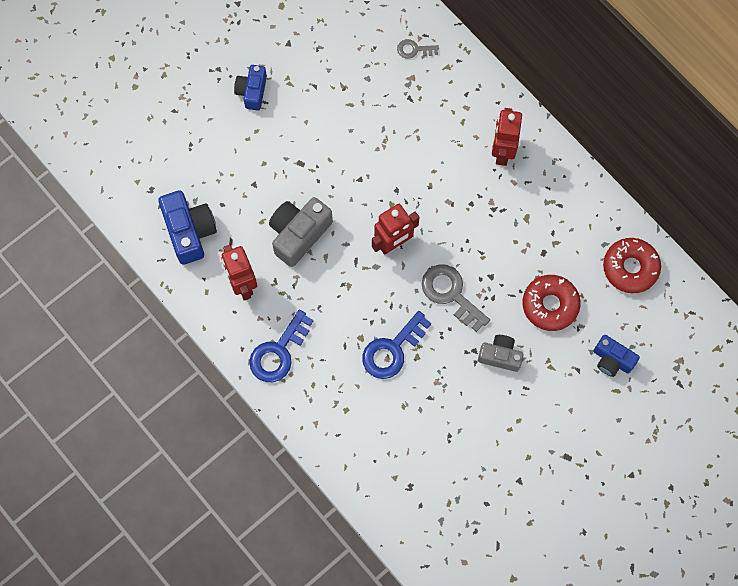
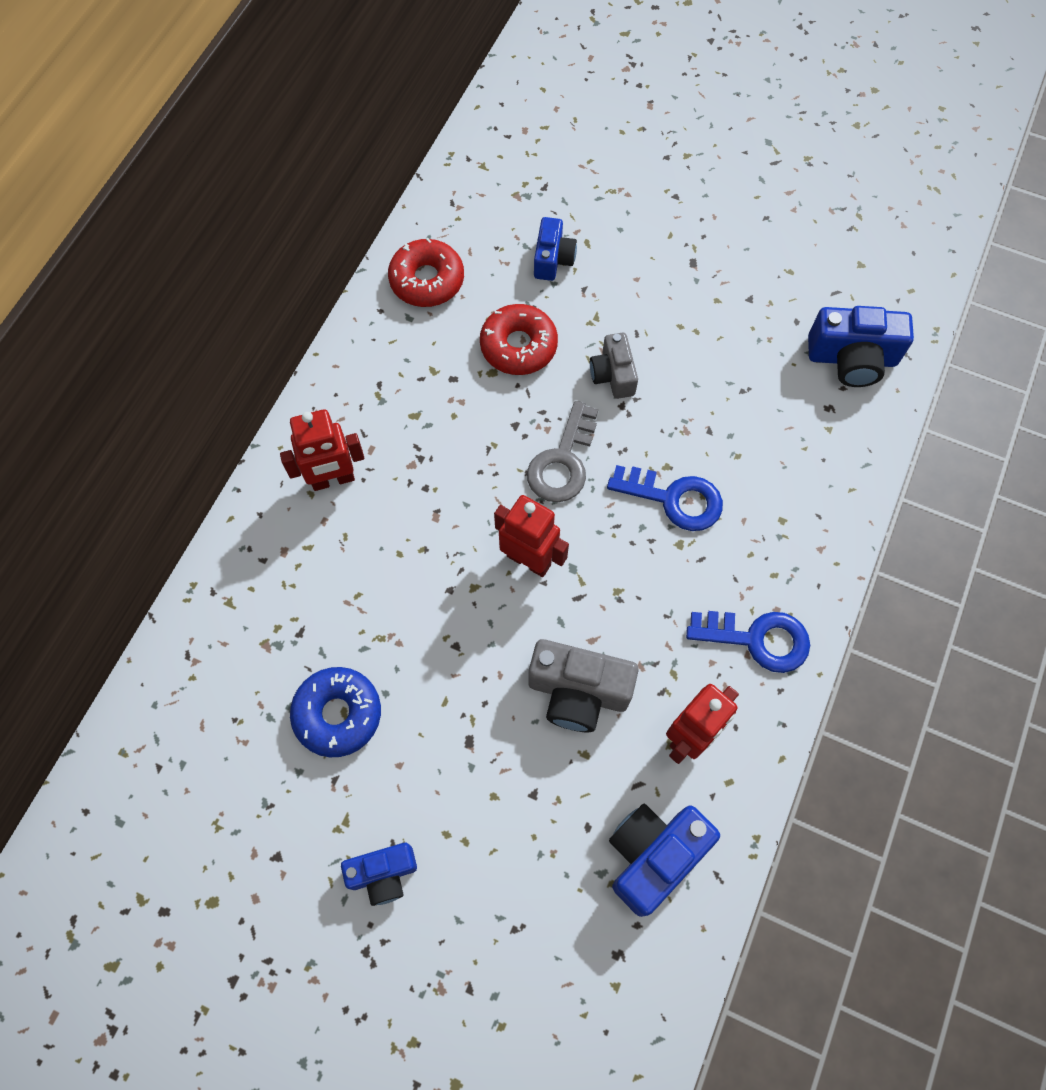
camera: 115 degrees left, 5 degrees down
(351, 101) = (338, 714): none -> blue donut
(414, 50) = (217, 660): grey key -> none
(439, 525) = (852, 358): none -> blue camera

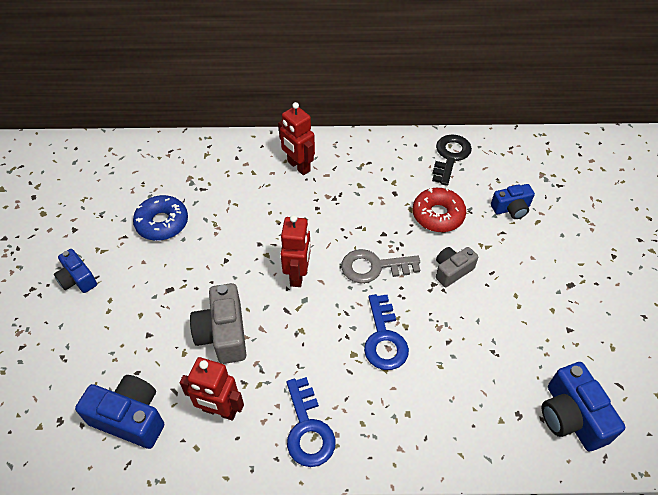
camera: 65 degrees right, 15 degrees down
(427, 280) = (450, 156): red donut -> black key

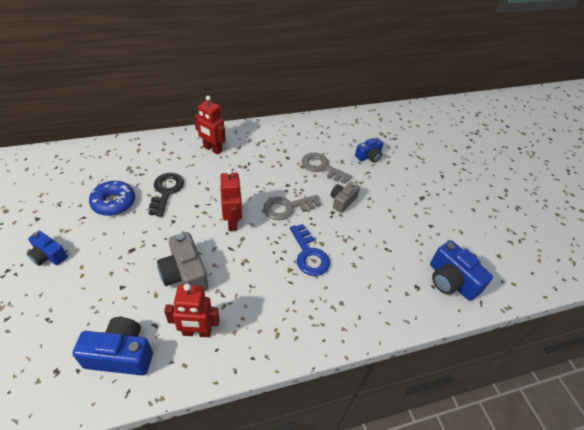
camera: 20 degrees left, 5 degrees down
(308, 429) = (271, 330): blue key -> none
(438, 215) = (321, 167): red donut -> grey key
(450, 156) = (318, 130): black key -> black key (166, 191)

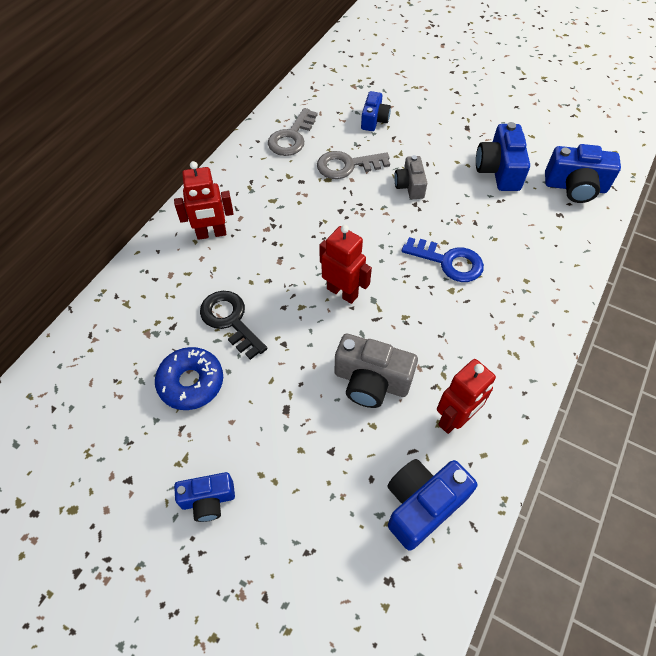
camera: 40 degrees left, 10 degrees up
(287, 208) = (371, 234): grey key -> grey key (292, 137)
(410, 233) = (499, 170): none -> blue camera

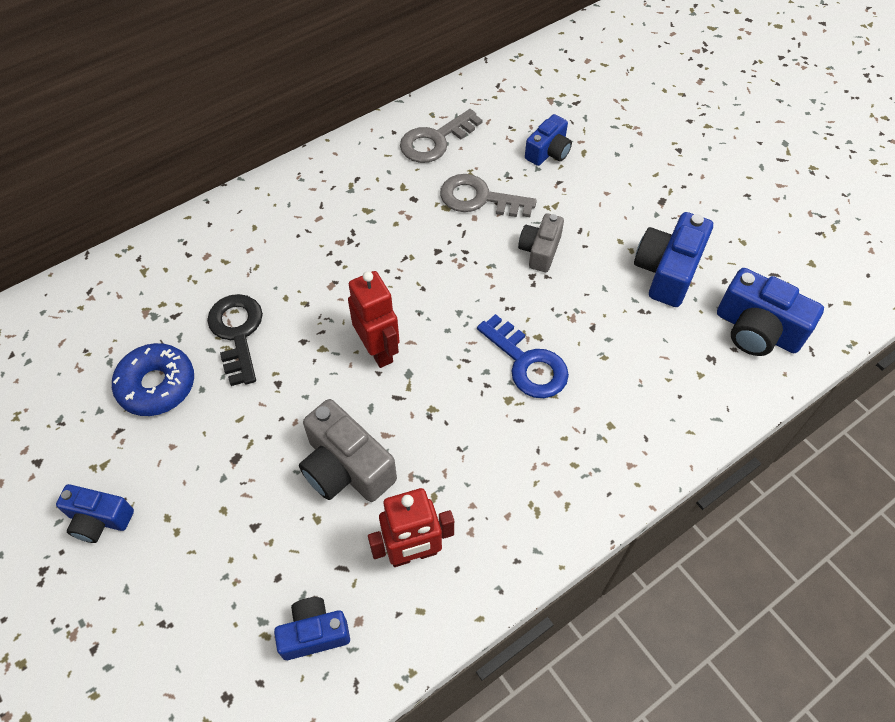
camera: 25 degrees right, 0 degrees up
(211, 234) = (276, 225): red robot -> none
(422, 505) = (314, 633): blue camera -> blue camera, size x0.63

